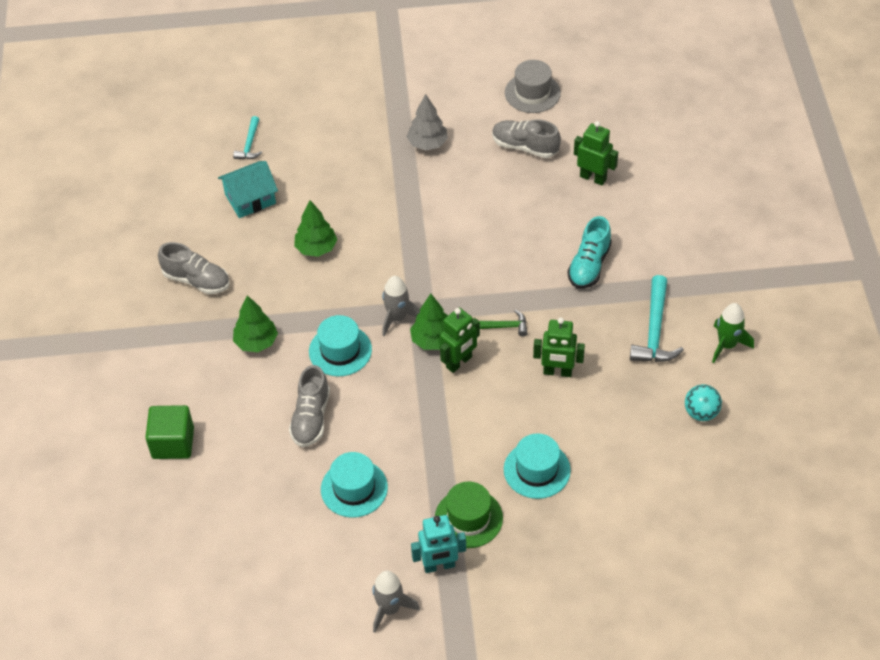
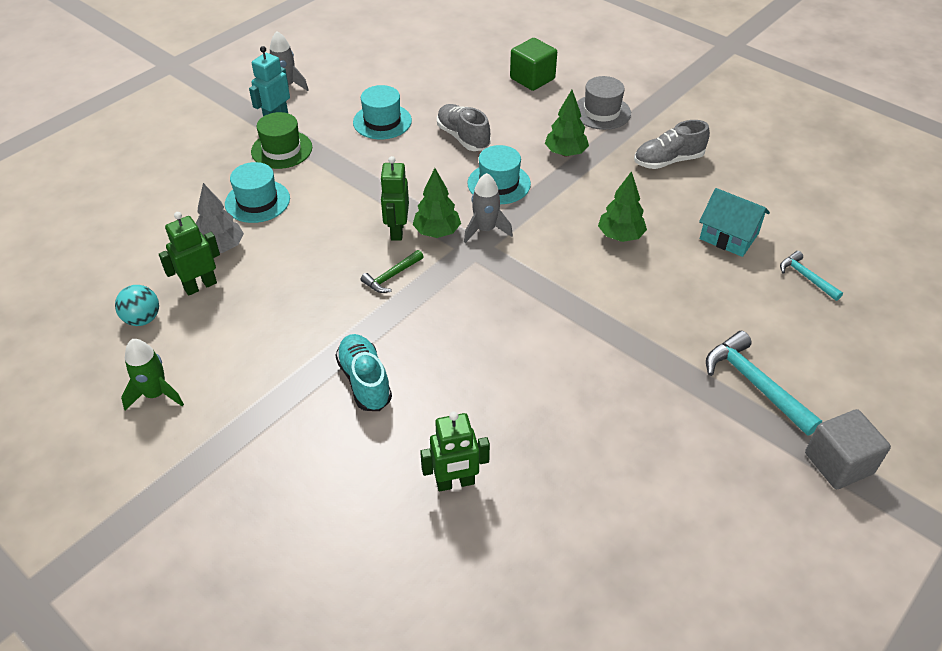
camera: 135 degrees right, 5 degrees down
(250, 199) = (729, 236): turquoise house -> turquoise house turned 75 degrees counterclockwise
(390, 61) = (838, 463): none -> grey cube
(427, 144) = (665, 394): grey tree -> grey tree (221, 247)
(525, 147) = (568, 466): grey shoe -> none
(532, 93) = (643, 548): grey hat -> grey hat (601, 112)
(557, 372) = (305, 273): green robot -> green robot (200, 286)
(654, 331) = (242, 361): turquoise hammer -> turquoise hammer (754, 383)

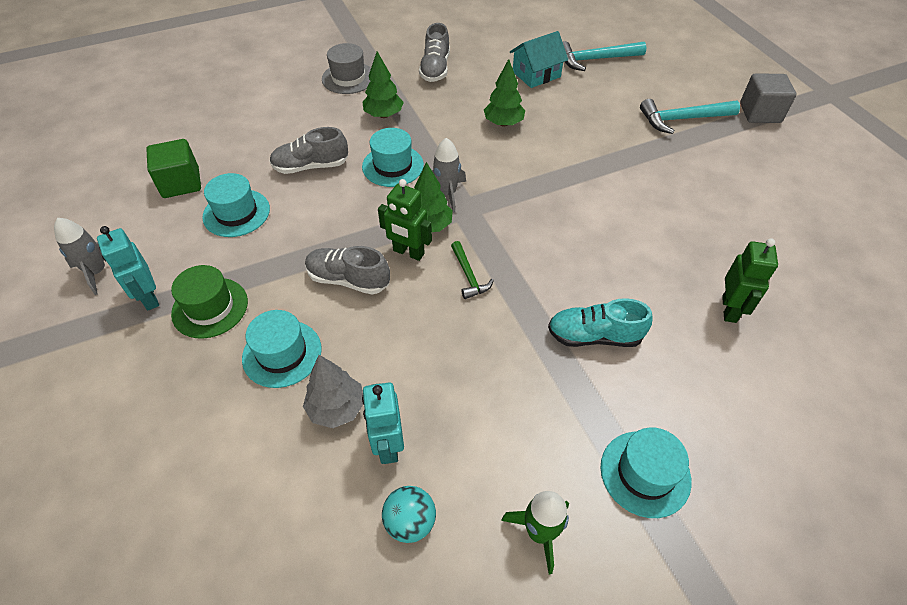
camera: 65 degrees left, 5 degrees up
(200, 286) = (388, 445): green robot -> turquoise robot
(231, 450) = (645, 473): none -> turquoise hat
(347, 207) = (348, 280): none -> grey shoe
(532, 79) = (267, 98): green cube -> green cube (181, 183)
(806, 277) = (595, 59): turquoise hammer -> turquoise hammer, size x1.71

